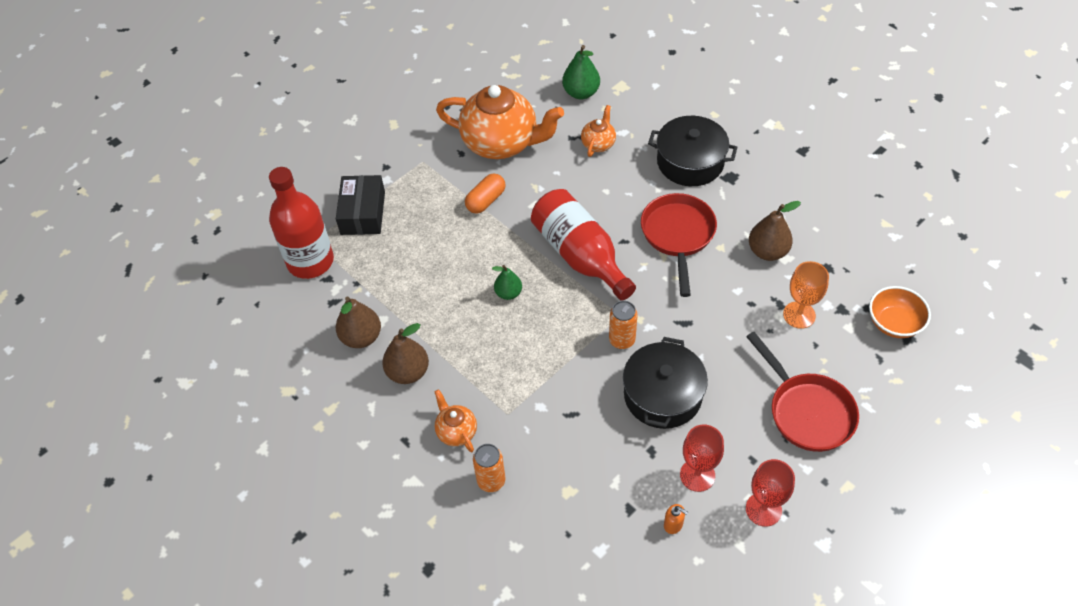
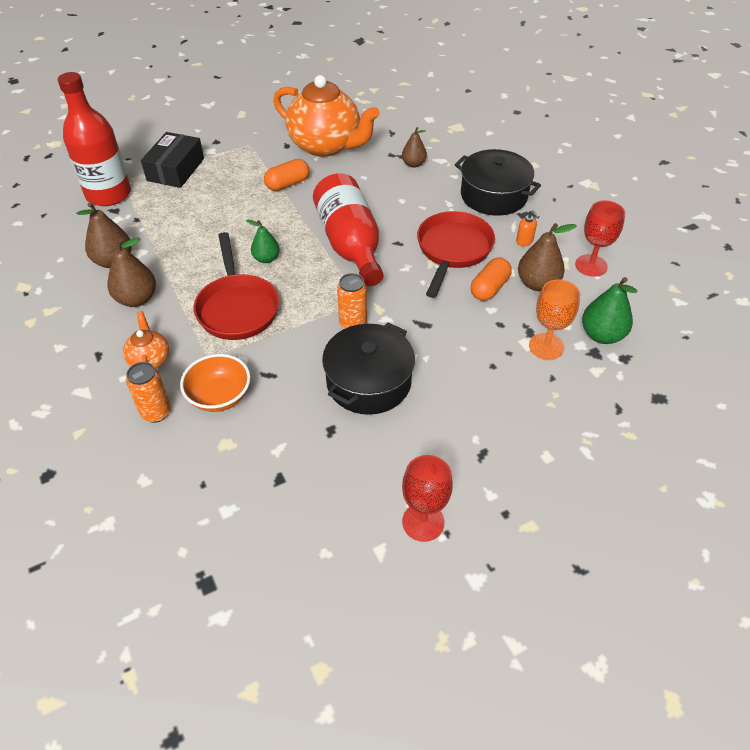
camera: 15 degrees right, 5 degrees down
(581, 93) = (417, 124): green pear -> green pear (602, 335)
(598, 144) = (413, 164): orange teapot -> brown pear
(673, 525) = (317, 508): orange soap dispenser -> orange soap dispenser (524, 241)
(697, 475) = (367, 467): red goblet -> red goblet (591, 265)
(727, 268) = (489, 288): none -> orange capsule
(807, 411) = (515, 438): red pan -> red pan (237, 308)
(894, 323) = (648, 379): orange bowl -> orange bowl (219, 396)

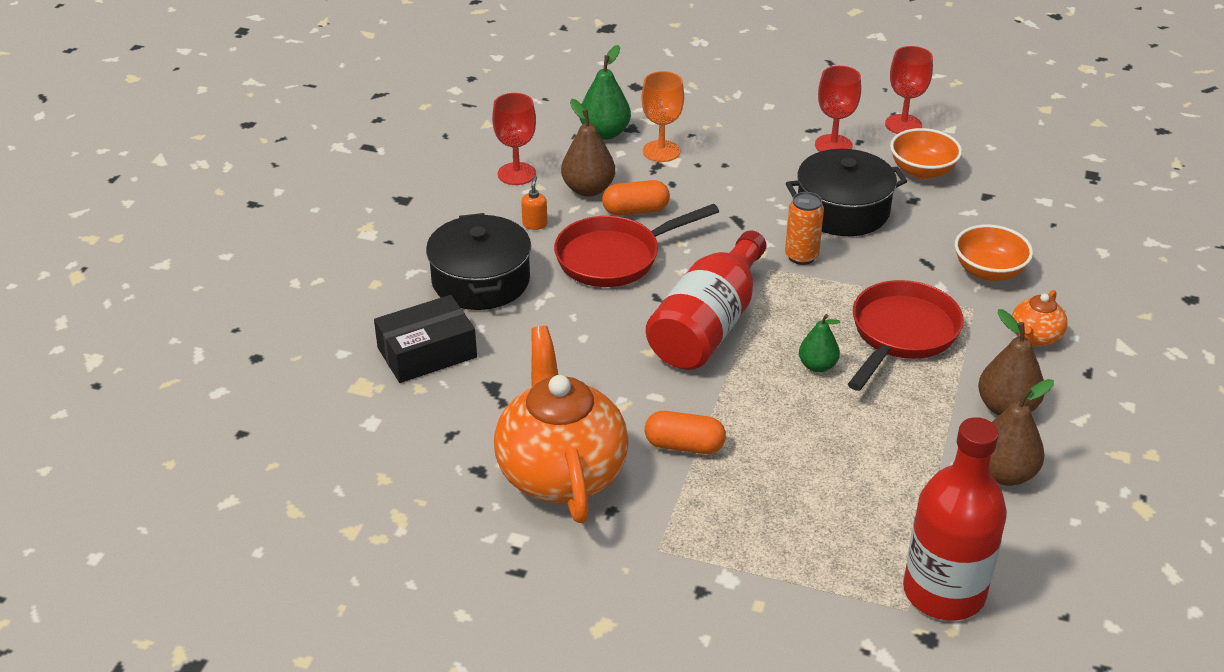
camera: 135 degrees left, 10 degrees down
(156, 412) = (1059, 291): orange can -> none
(175, 169) = (810, 574): black box -> black box (427, 353)
(353, 470) = (922, 171): none -> orange bowl
(413, 164) = (499, 372): brown pear -> none
(447, 447) = (833, 145): none -> red goblet

